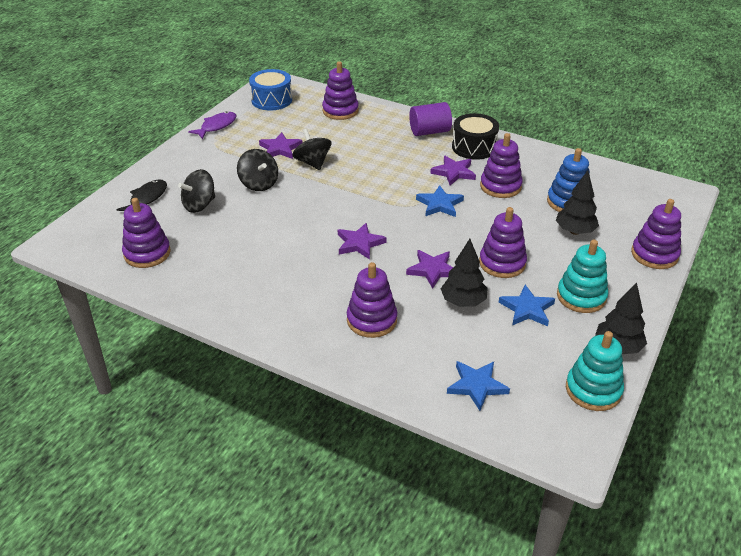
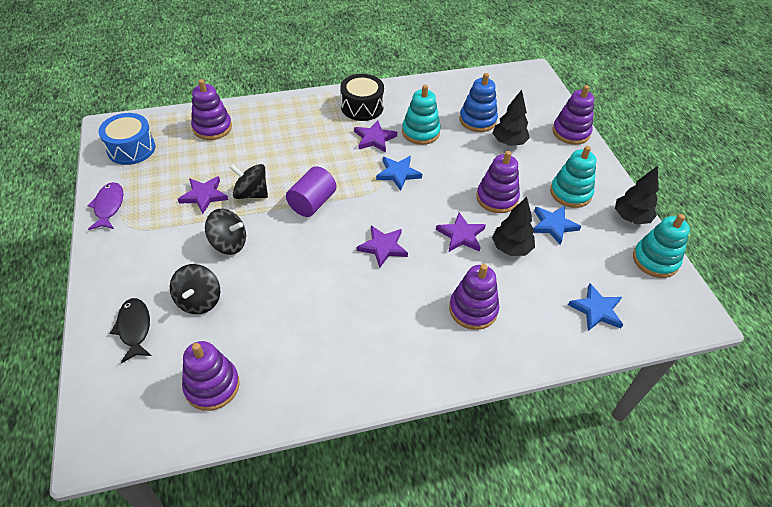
camera: 45 degrees left, 10 degrees up
(429, 131) = (312, 110): purple cylinder -> purple cylinder (312, 203)
(500, 186) = (420, 132): purple stacking toy -> turquoise stacking toy

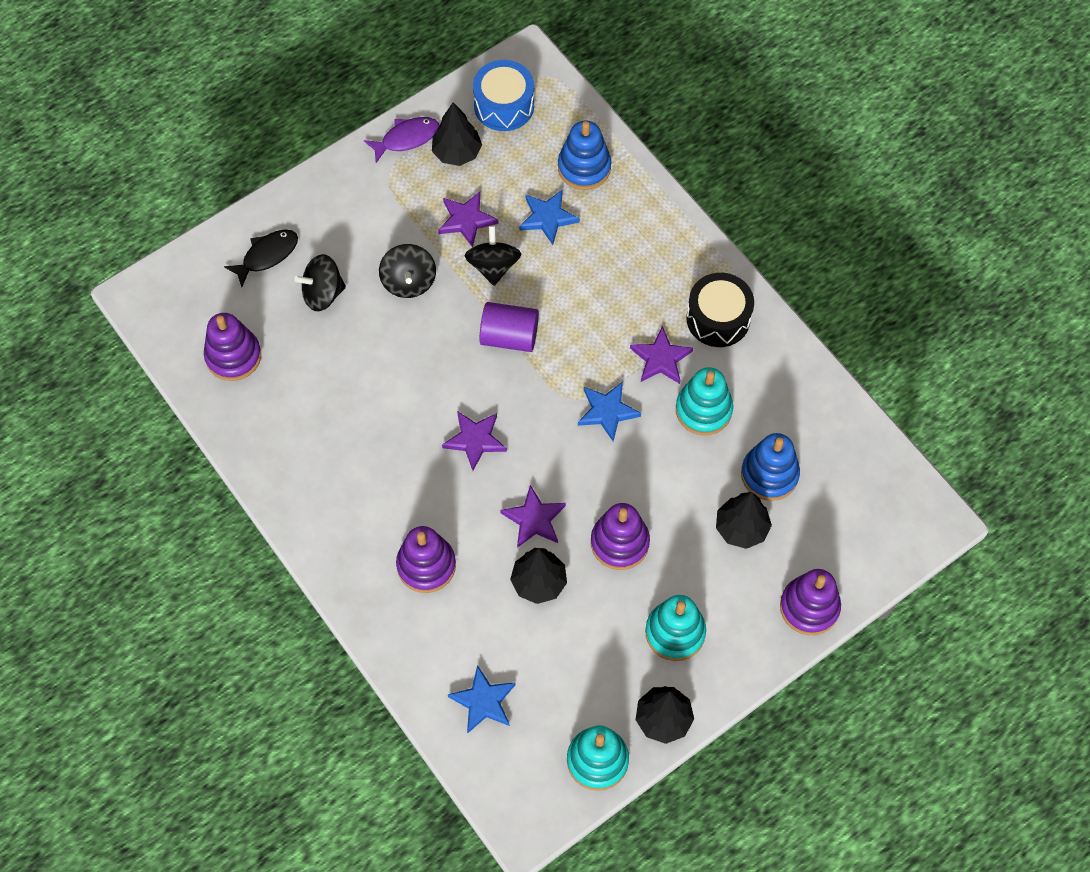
camera: 70 degrees right, 15 degrees up
(146, 183) = (457, 153): none -> black tree
(212, 127) = (584, 167): purple stacking toy -> blue stacking toy
(553, 225) = (602, 623): blue star -> blue star (547, 218)

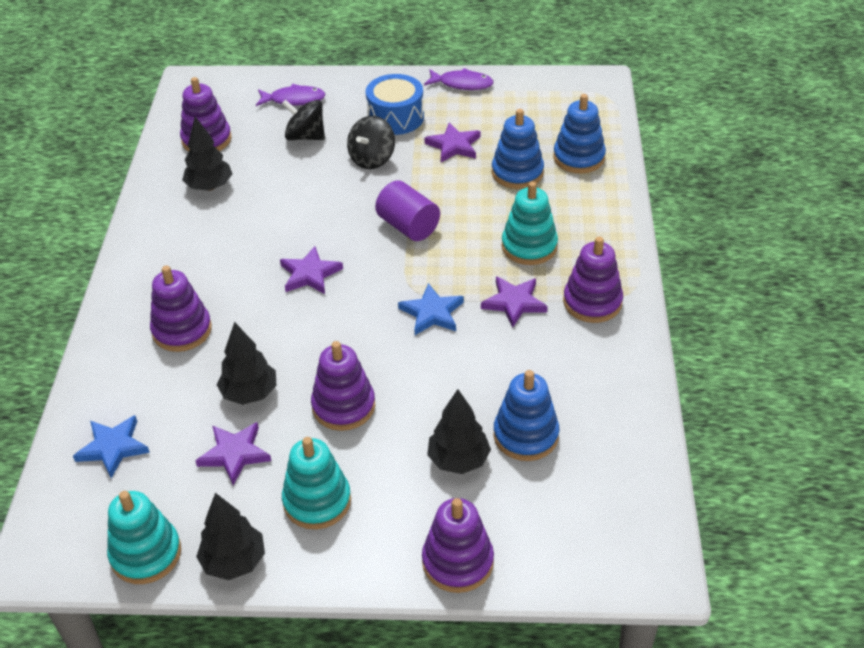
camera: 40 degrees right, 20 degrees down
(267, 255) = (294, 100): black fish -> purple fish
(457, 153) = (490, 107): black tree -> black tree (210, 187)
(493, 266) = (444, 180): black spinning top -> none
(504, 105) = (554, 97): blue drum -> blue drum (395, 117)
(534, 519) = (295, 349): purple star -> purple star (234, 454)
(547, 218) = (517, 173): blue star -> blue stacking toy
(703, 410) = (514, 356): turquoise stacking toy -> turquoise stacking toy (529, 246)
(718, 318) = (592, 302): black drum -> purple stacking toy

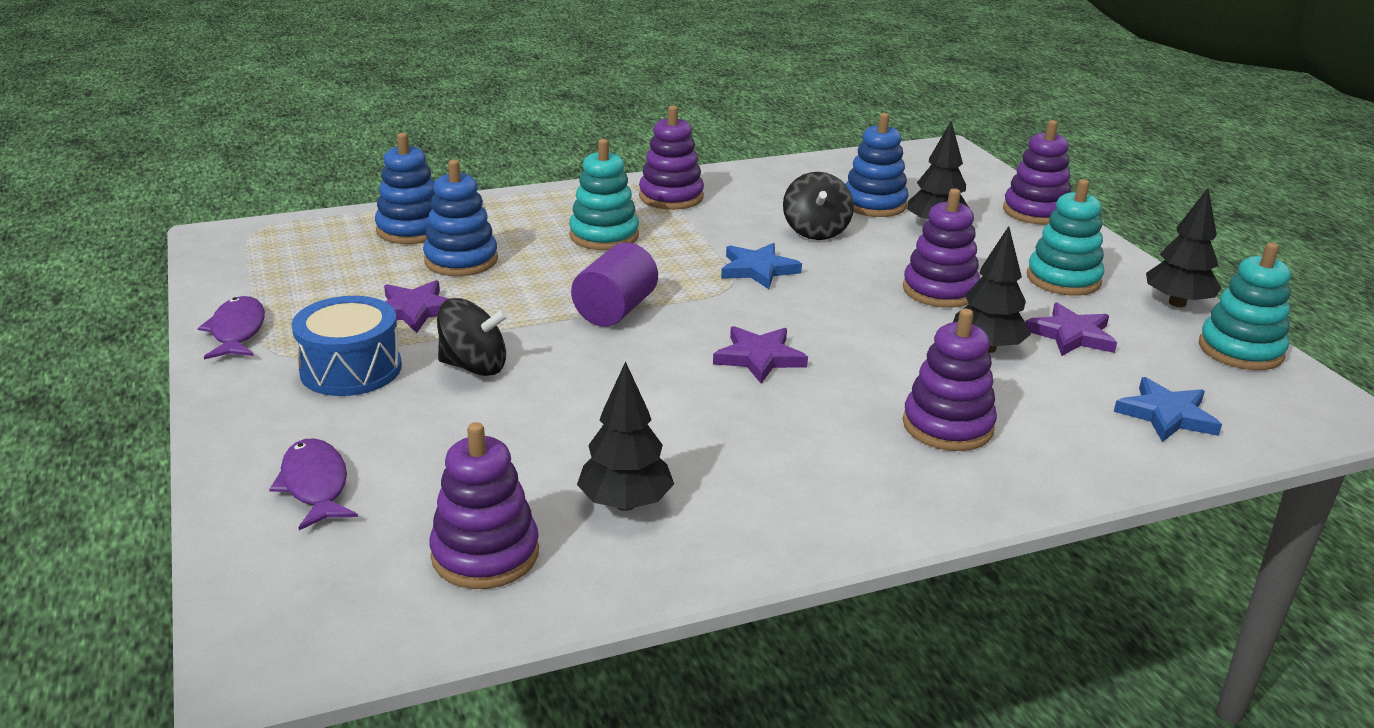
camera: 115 degrees left, 15 degrees down
(305, 136) = (434, 442): black spinning top -> black spinning top (815, 231)
(514, 303) = (703, 231): purple star -> none

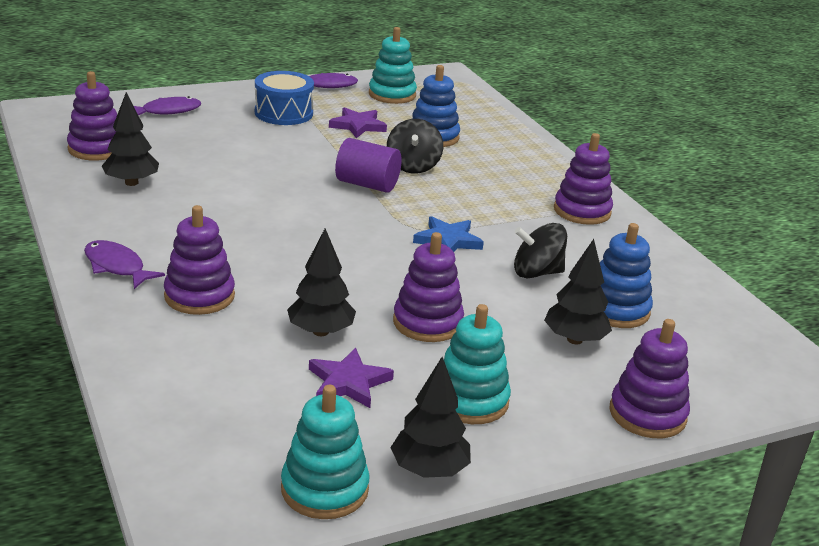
camera: 85 degrees right, 0 degrees up
(411, 230) = (477, 121): blue stacking toy -> none
(474, 366) = (287, 143): black spinning top -> black spinning top (413, 166)
(604, 236) = (491, 183): turquoise stacking toy -> turquoise stacking toy (392, 94)
(759, 358) = (301, 232): purple star -> none
(899, 496) = (116, 266): none -> purple fish
(1166, 415) = (203, 407): blue star -> none

